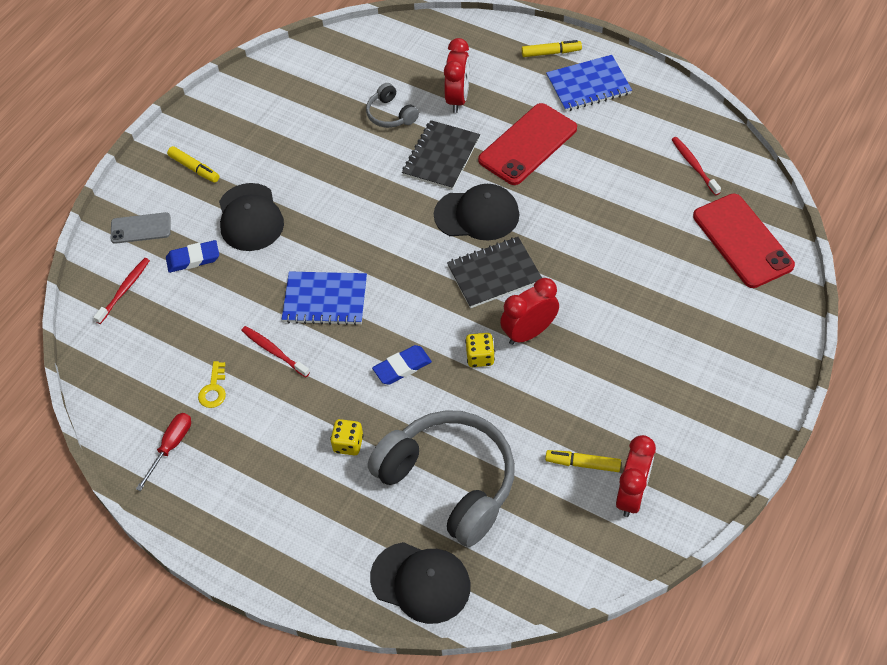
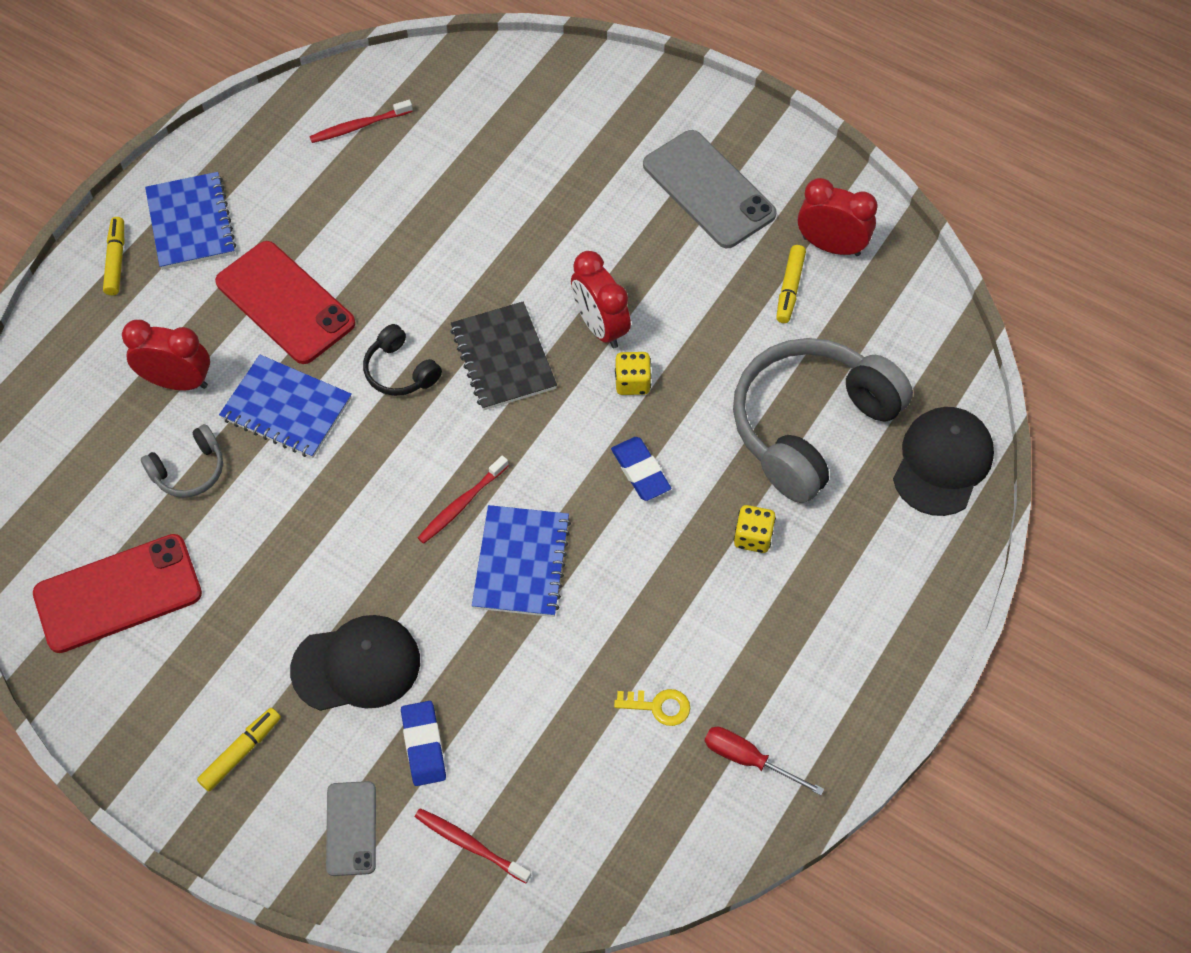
camera: 90 degrees left, 5 degrees up
(274, 351) = (601, 629): red toothbrush -> red toothbrush (461, 504)
(441, 157) = (286, 408): black notebook -> blue notebook
(477, 215) = (400, 371): black cap -> black headphones
(676, 400) = (708, 189): none -> grey phone
(742, 241) = (487, 95): red phone -> red phone (118, 594)

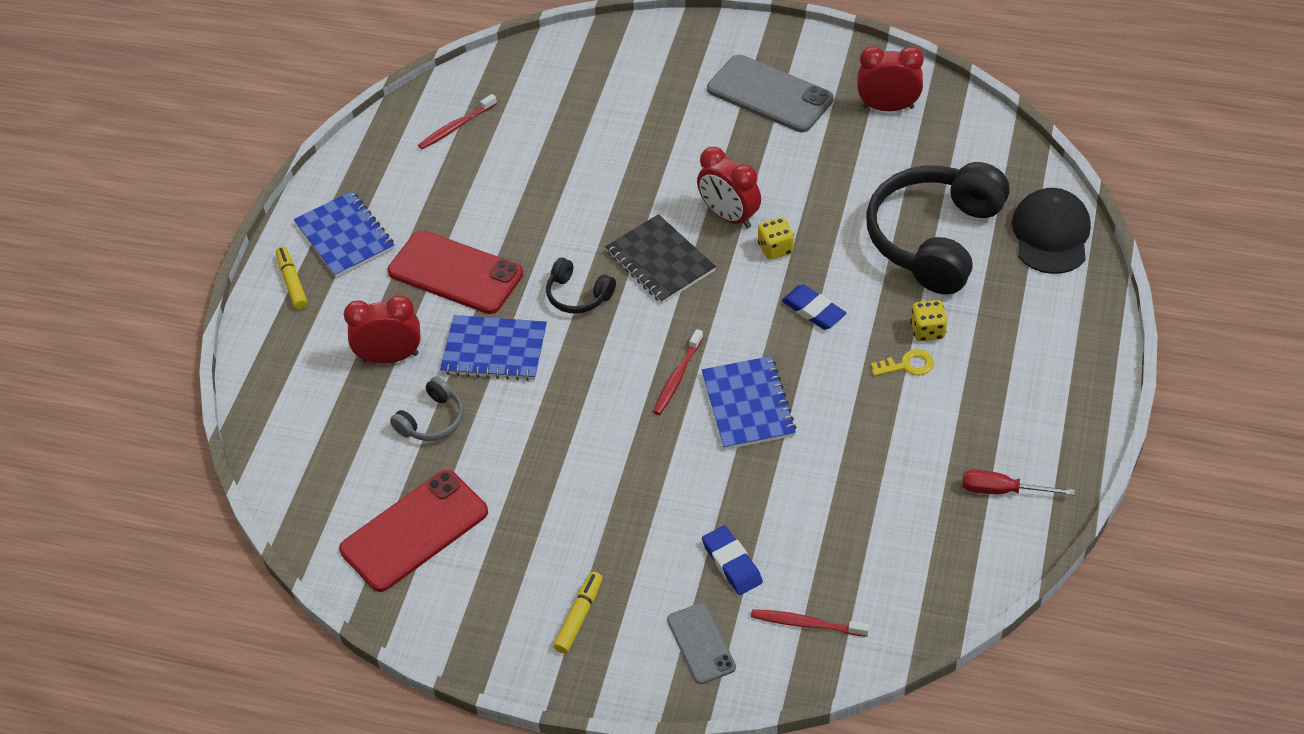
camera: 15 degrees left, 10 degrees down
(356, 665) = (646, 521): black cap -> none
(658, 706) = (911, 475): yellow key -> yellow key (907, 365)
(789, 288) = (869, 146): yellow marker -> none
(811, 426) = (934, 239): grey headphones -> black headphones

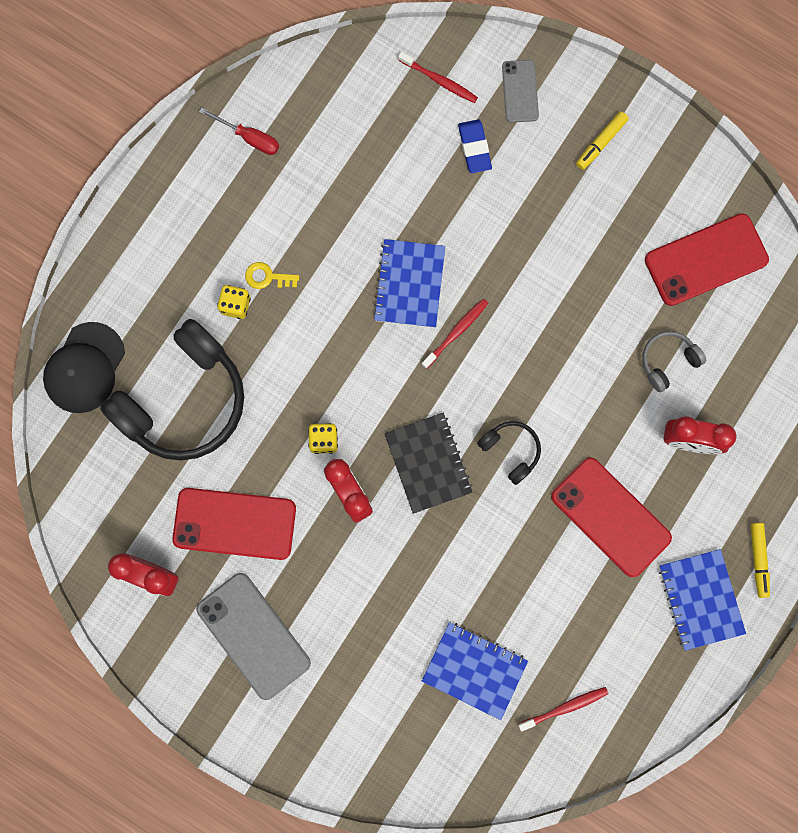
camera: 165 degrees left, 30 degrees up
(494, 350) = (598, 416): blue notebook -> blue notebook (474, 670)
(813, 310) = (319, 360): blue eraser -> none
(830, 163) = (234, 523): none -> red phone

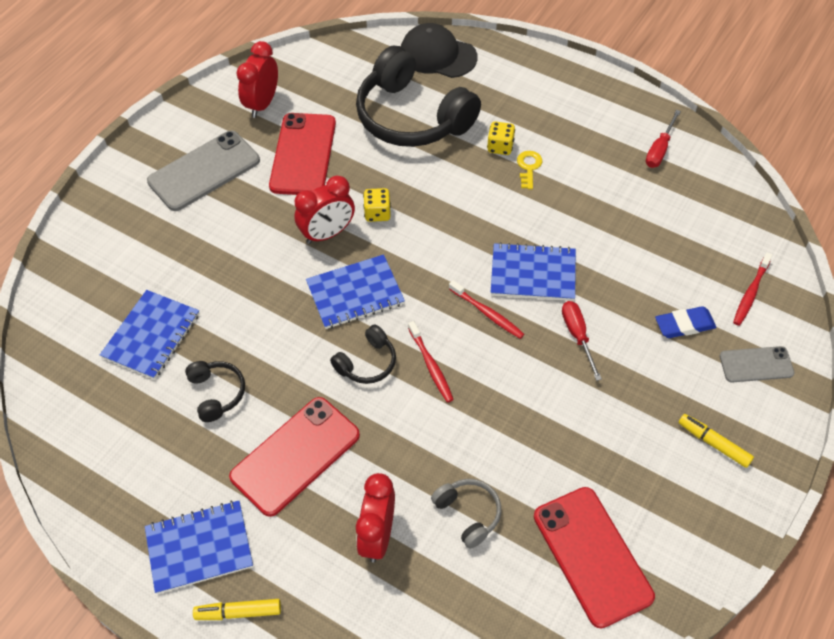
camera: 90 degrees right, 25 degrees down
(428, 463) = (355, 293): black notebook -> blue notebook
(484, 248) = (577, 336): none -> red screwdriver
(543, 597) = (217, 393): none -> black headphones
(565, 707) = (103, 414): red toothbrush -> red toothbrush (431, 366)

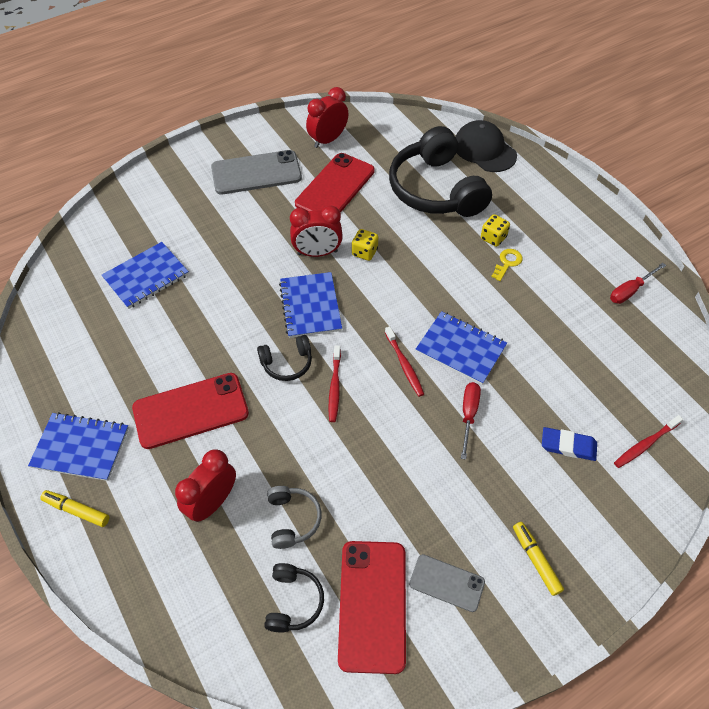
camera: 25 degrees right, 0 degrees up
(217, 393) = (164, 338): black headphones -> black headphones (293, 601)
(355, 293) = (310, 306): blue notebook -> blue notebook turned 75 degrees clockwise
(756, 364) = (615, 509): grey phone -> grey phone (447, 583)

